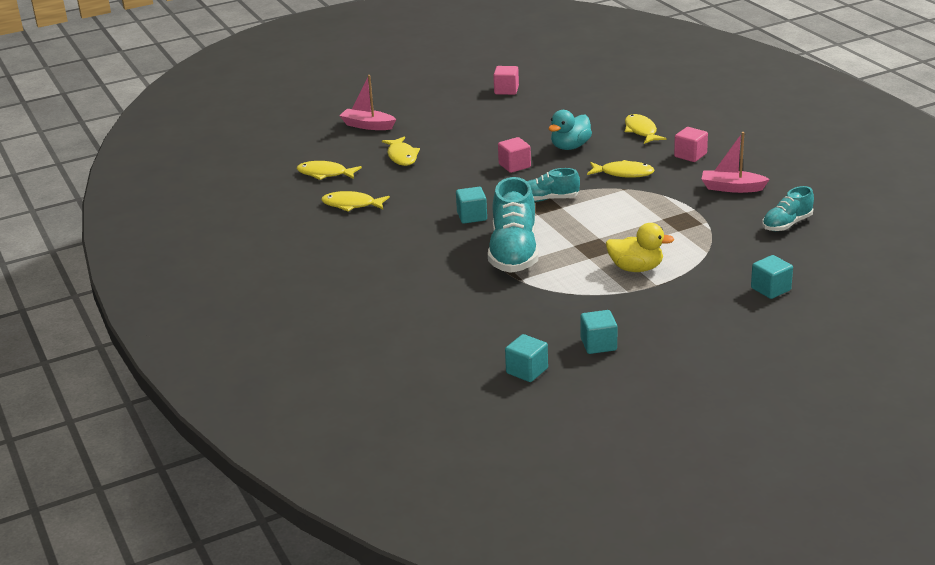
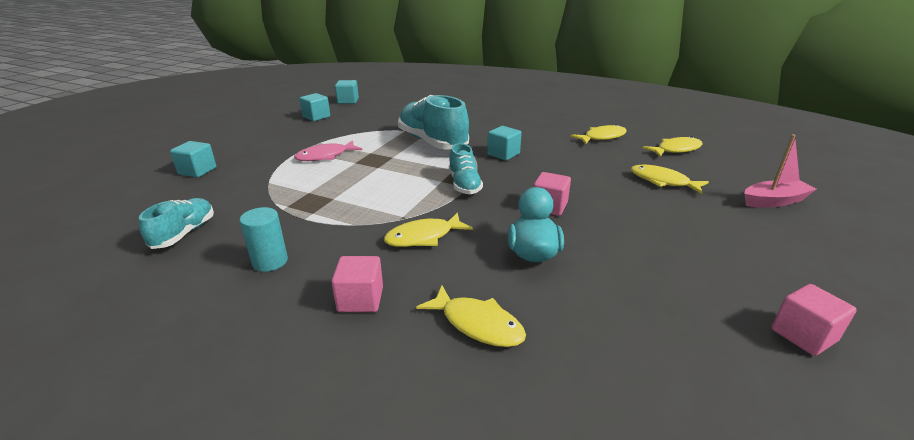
camera: 140 degrees right, 0 degrees up
(548, 199) = (464, 185): turquoise shoe -> turquoise shoe turned 120 degrees clockwise
(636, 268) = (325, 156): yellow duck -> pink fish
(732, 188) = (270, 261): pink boat -> turquoise cylinder

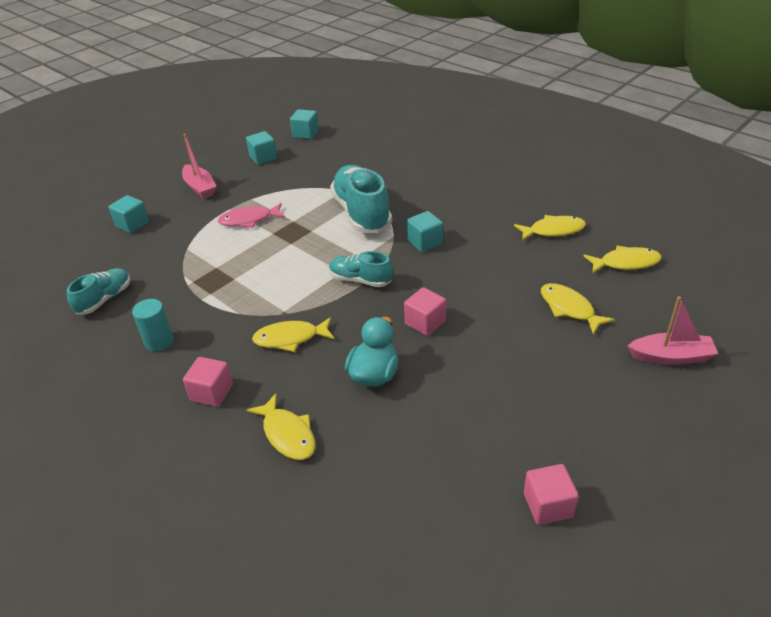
camera: 20 degrees right, 10 degrees up
(262, 140) = (200, 187): none -> pink boat
(464, 185) = (360, 280): turquoise shoe -> turquoise shoe turned 105 degrees clockwise

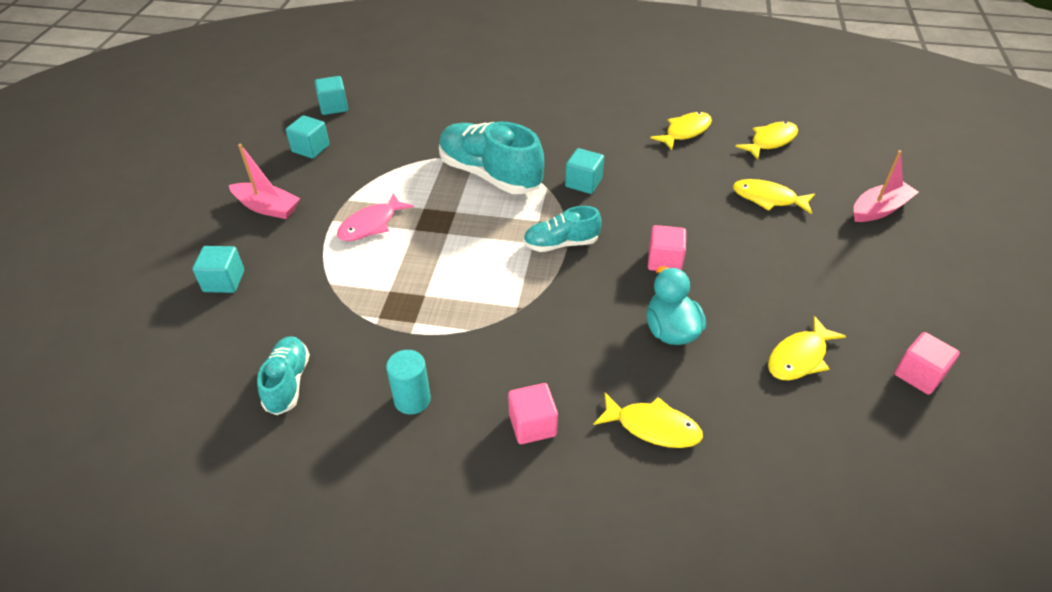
camera: 35 degrees left, 5 degrees up
(290, 338) = (554, 332): yellow fish -> yellow fish (799, 357)

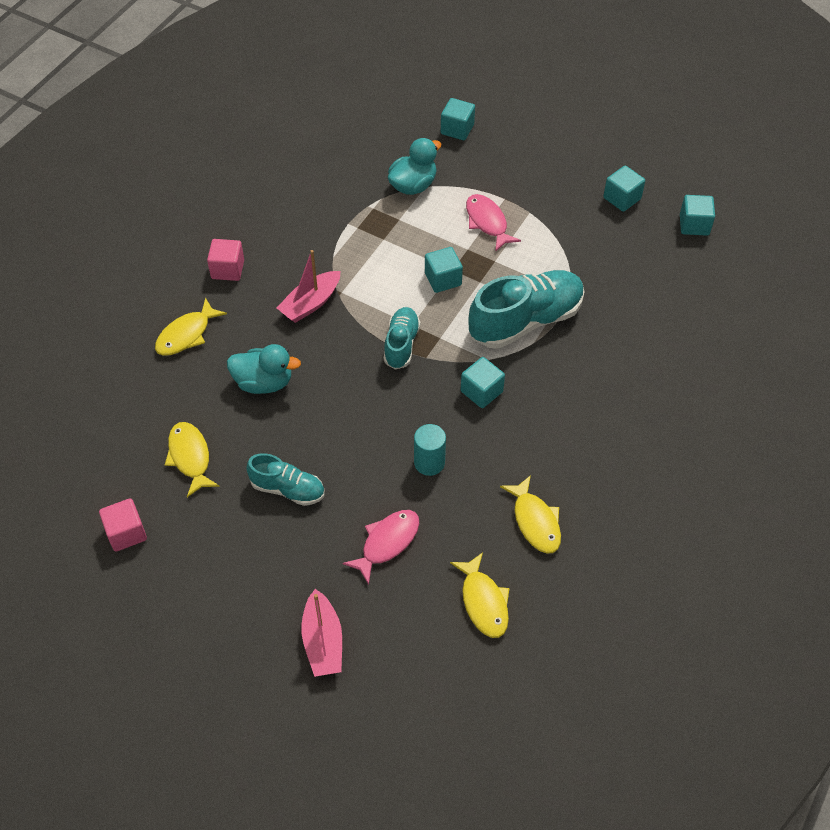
camera: 110 degrees right, 10 degrees up
(267, 207) = (540, 161): pink boat -> pink boat (310, 303)
(288, 383) = (336, 153): turquoise shoe -> turquoise shoe (288, 489)
(330, 294) = (413, 185): none -> turquoise duck
(412, 399) = (285, 212): turquoise cylinder -> turquoise cylinder (429, 462)
(463, 237) = (443, 279): none -> turquoise cube
(664, 261) = (343, 412): pink cube -> none
(768, 199) = (387, 542): yellow fish -> pink fish

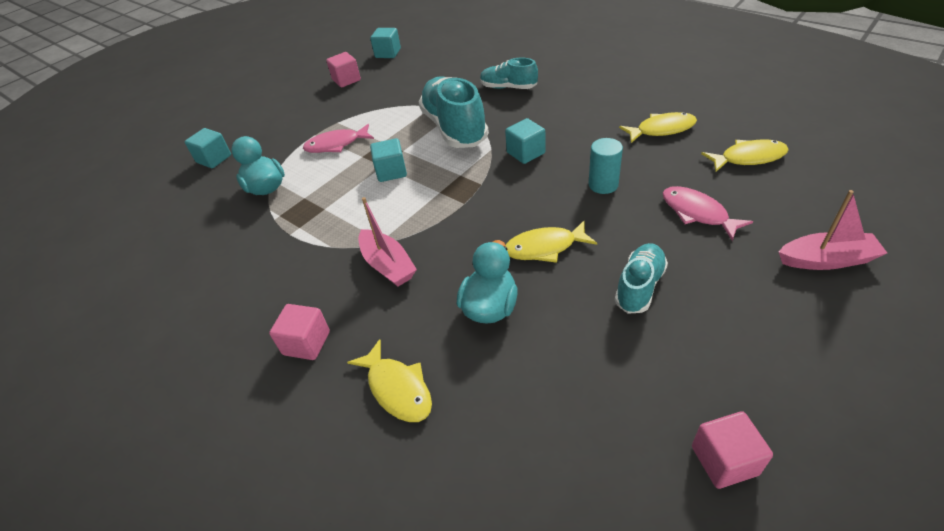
camera: 75 degrees left, 10 degrees down
(190, 457) = (596, 383): yellow fish -> yellow fish (544, 248)
(401, 344) = (461, 199): turquoise shoe -> turquoise shoe (508, 87)
(622, 198) = (346, 80): turquoise cube -> pink cube

